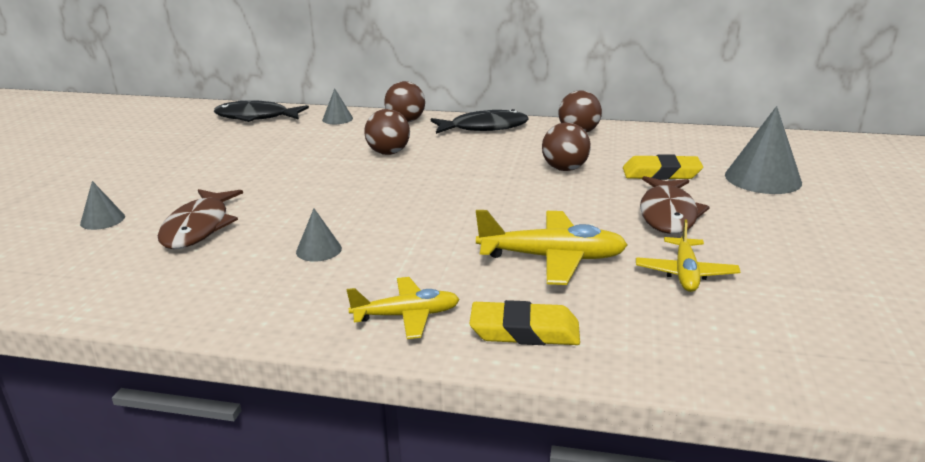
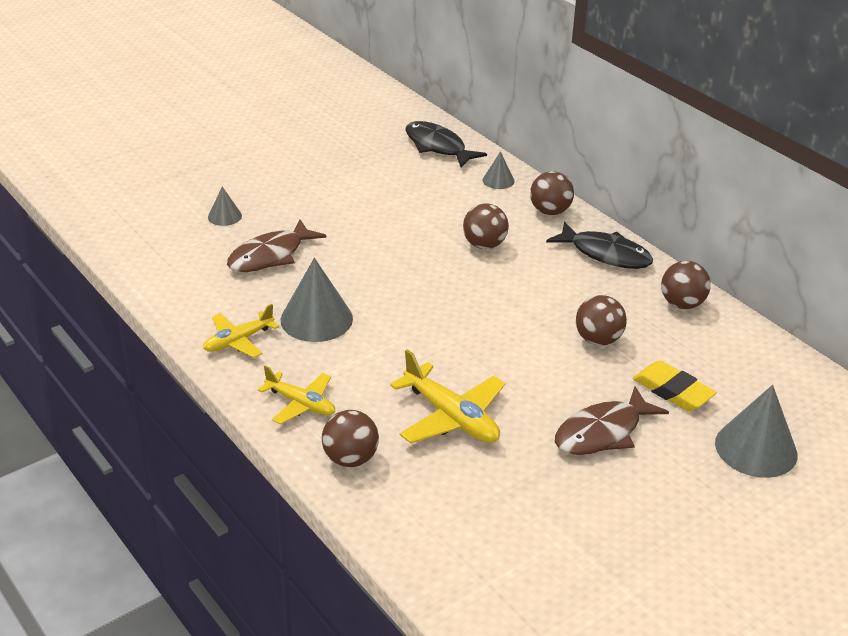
camera: 40 degrees right, 10 degrees up
(319, 250) = (316, 319): grey cone -> grey cone, size x1.91
(524, 331) = (350, 459): yellow eraser -> brown ball
(685, 273) = (521, 487): yellow plane -> yellow plane (238, 341)

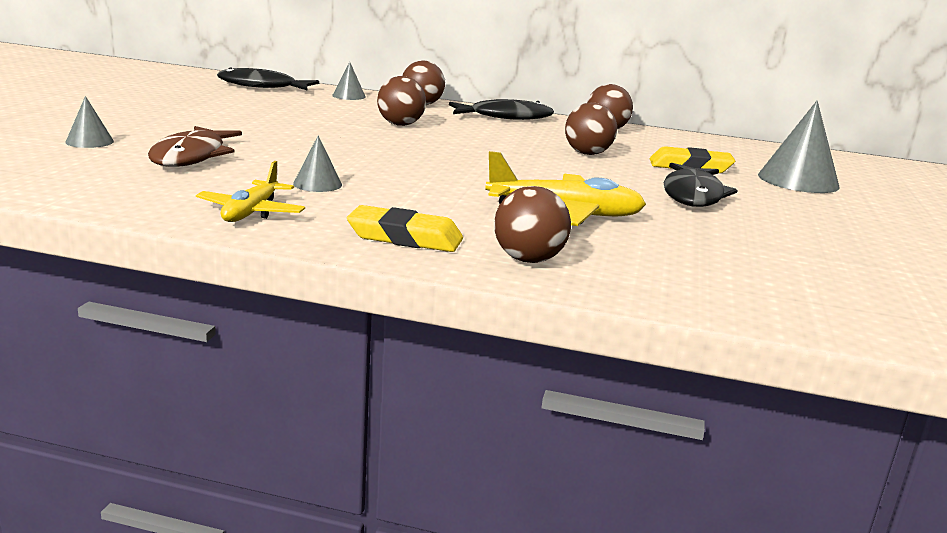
camera: 40 degrees left, 15 degrees down
(301, 404) = (405, 237): yellow plane -> yellow eraser
(316, 319) = (317, 184): grey cone -> grey cone, size x0.52
(602, 432) = (693, 195): brown fish -> black fish

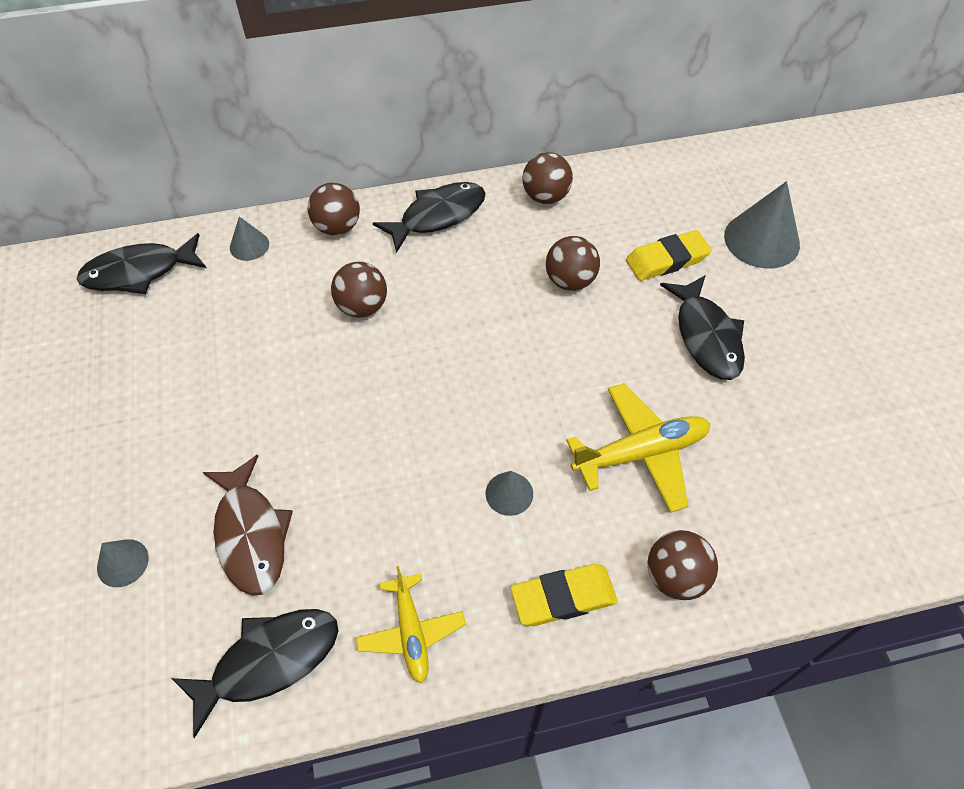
camera: 25 degrees left, 35 degrees up
(125, 190) = (269, 661): none -> black fish
(317, 184) = (411, 525): grey cone -> grey cone (509, 493)

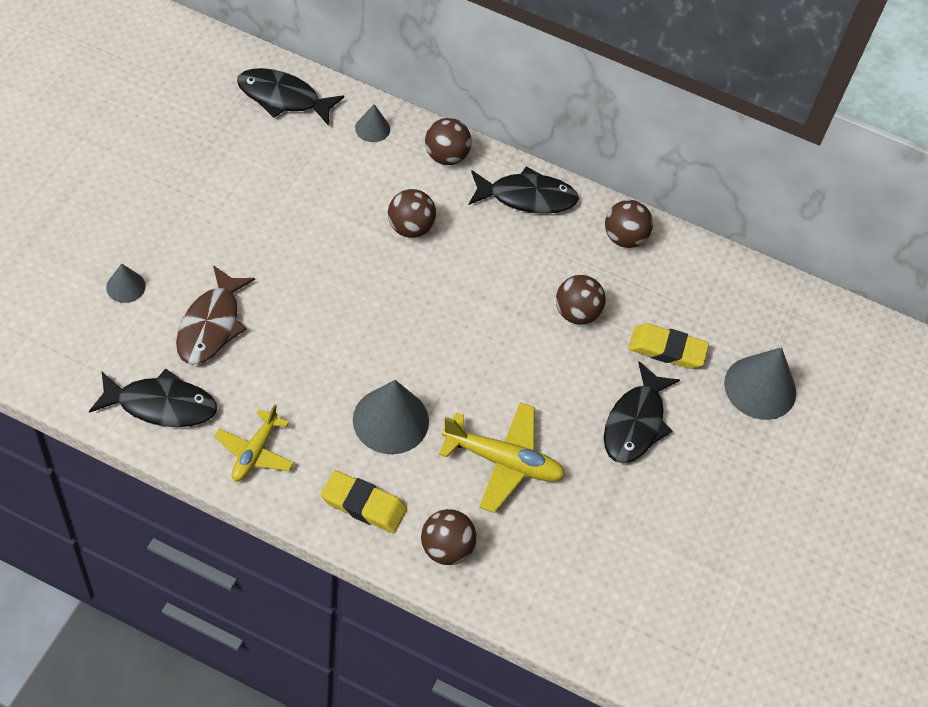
camera: 30 degrees right, 0 degrees up
(509, 493) = (390, 420): grey cone -> grey cone, size x1.91

